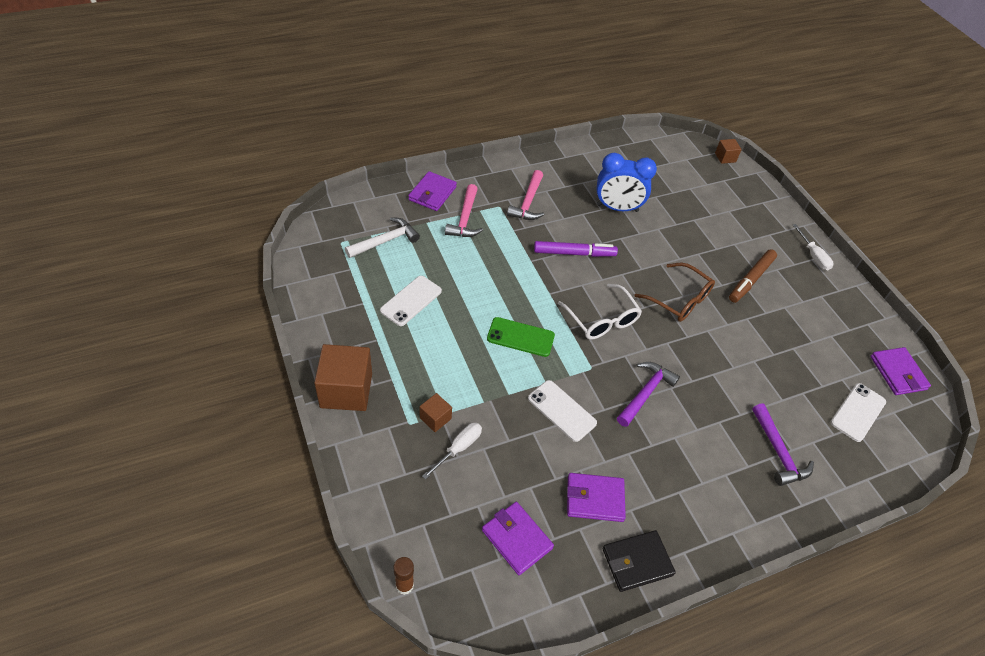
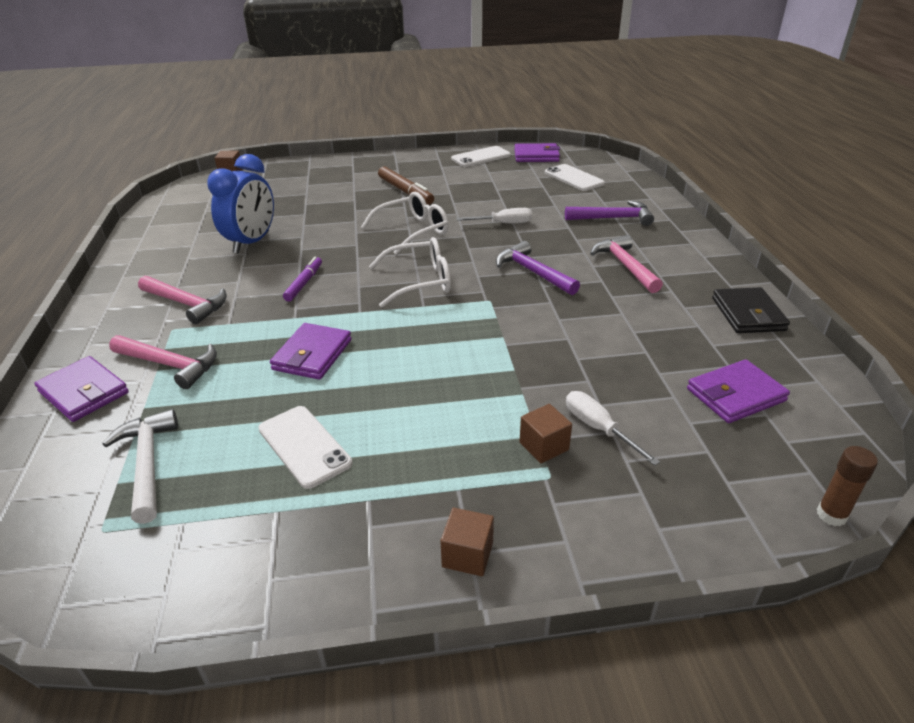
camera: 70 degrees left, 15 degrees down
(346, 390) = (467, 555): brown cube -> brown cube, size x0.49
(520, 337) = (423, 346): green phone -> none
(562, 410) = (548, 331): white phone -> white phone (481, 157)
(574, 253) = (304, 283): purple marker -> purple marker, size x0.66
(595, 499) = (672, 328): purple wallet -> purple wallet (312, 355)
(679, 299) = (412, 231): brown glasses -> white glasses
(685, 463) = (625, 266): none -> pink hammer
(813, 256) = (392, 160): white screwdriver -> white screwdriver (503, 223)

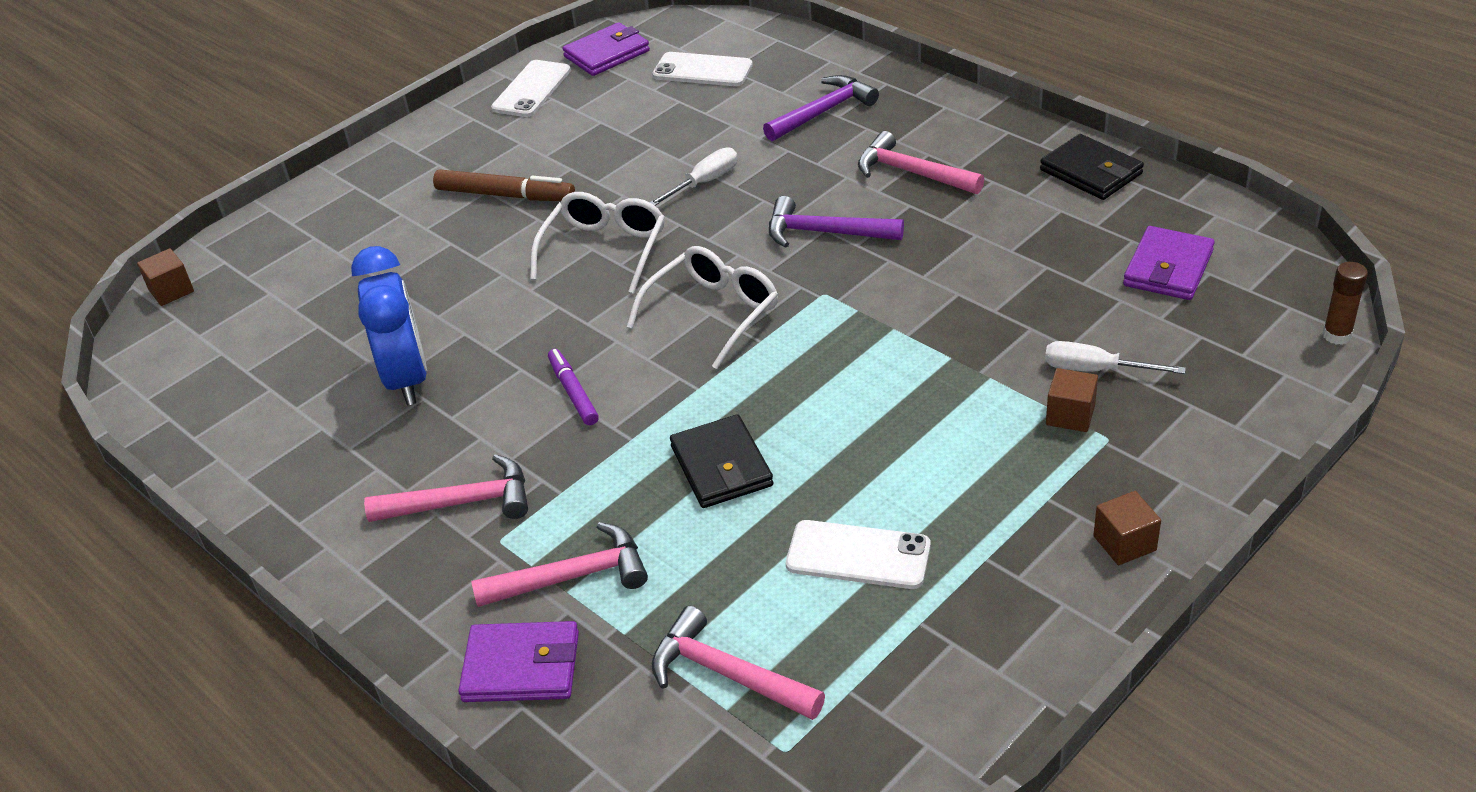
camera: 35 degrees left, 5 degrees up
(147, 463) = (727, 674): white hammer -> pink hammer
(312, 355) = (721, 466): purple wallet -> black wallet

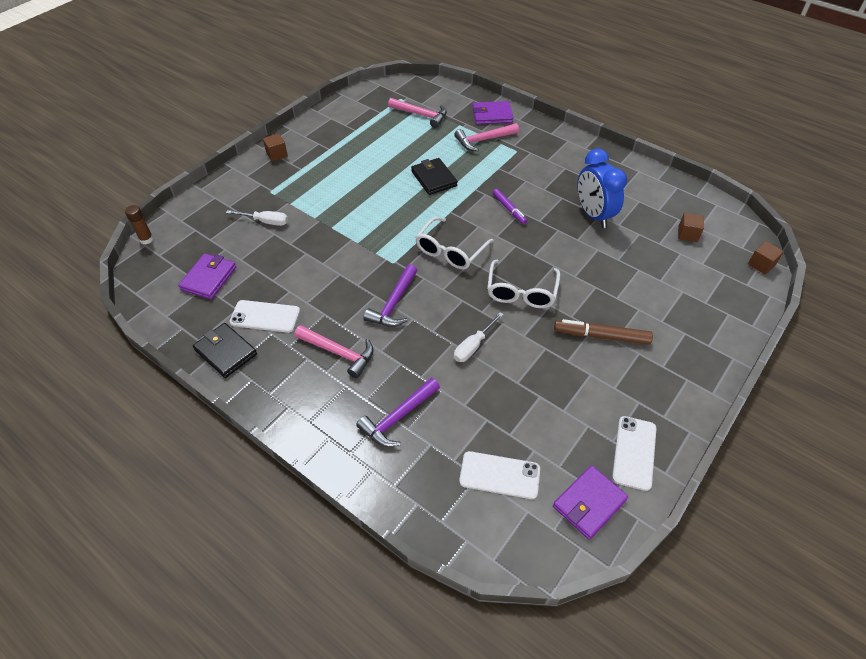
camera: 170 degrees right, 10 degrees up
(462, 502) = (538, 164): pink hammer -> none
(824, 233) = (394, 304): purple hammer -> purple hammer turned 105 degrees clockwise
(858, 555) = (377, 149): white phone -> white phone (265, 316)
(1070, 415) = (283, 201): brown cube -> brown cube (687, 234)

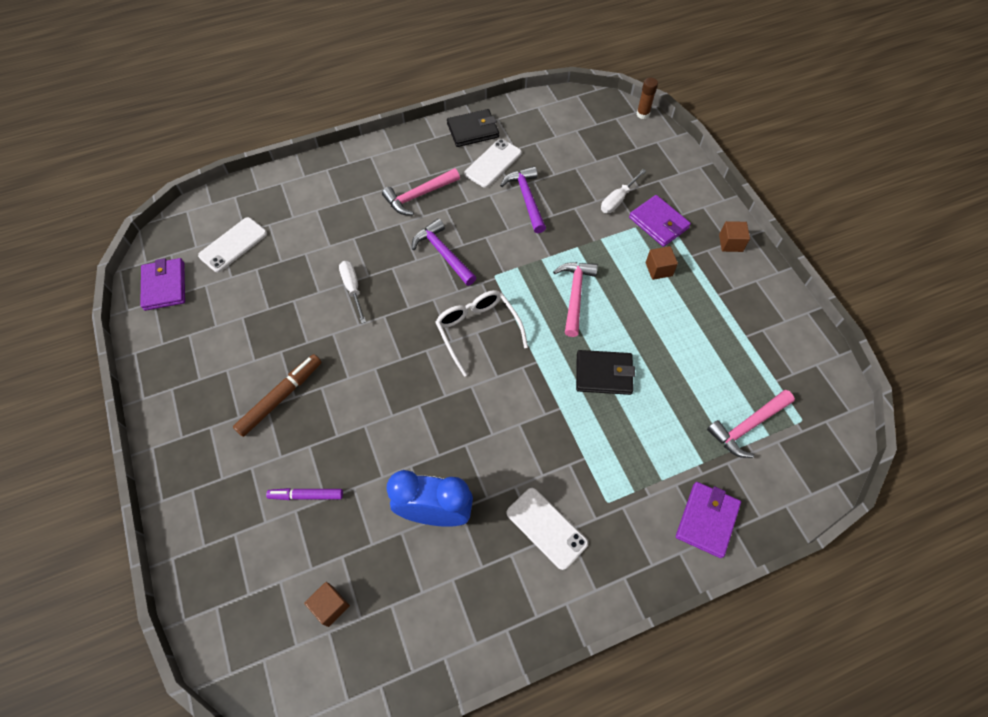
camera: 120 degrees right, 10 degrees up
(209, 278) = (564, 141): purple wallet -> purple wallet (658, 223)
(398, 418) = (330, 207): purple hammer -> purple hammer (526, 198)
(483, 140) = (652, 473): pink hammer -> pink hammer (575, 295)
(509, 209) = (503, 423): purple marker -> purple marker (306, 495)
(521, 291) = (381, 362): white glasses -> none
(634, 452) = (167, 342): white phone -> white phone (546, 528)
(761, 264) = (224, 656): brown cube -> brown cube (658, 269)

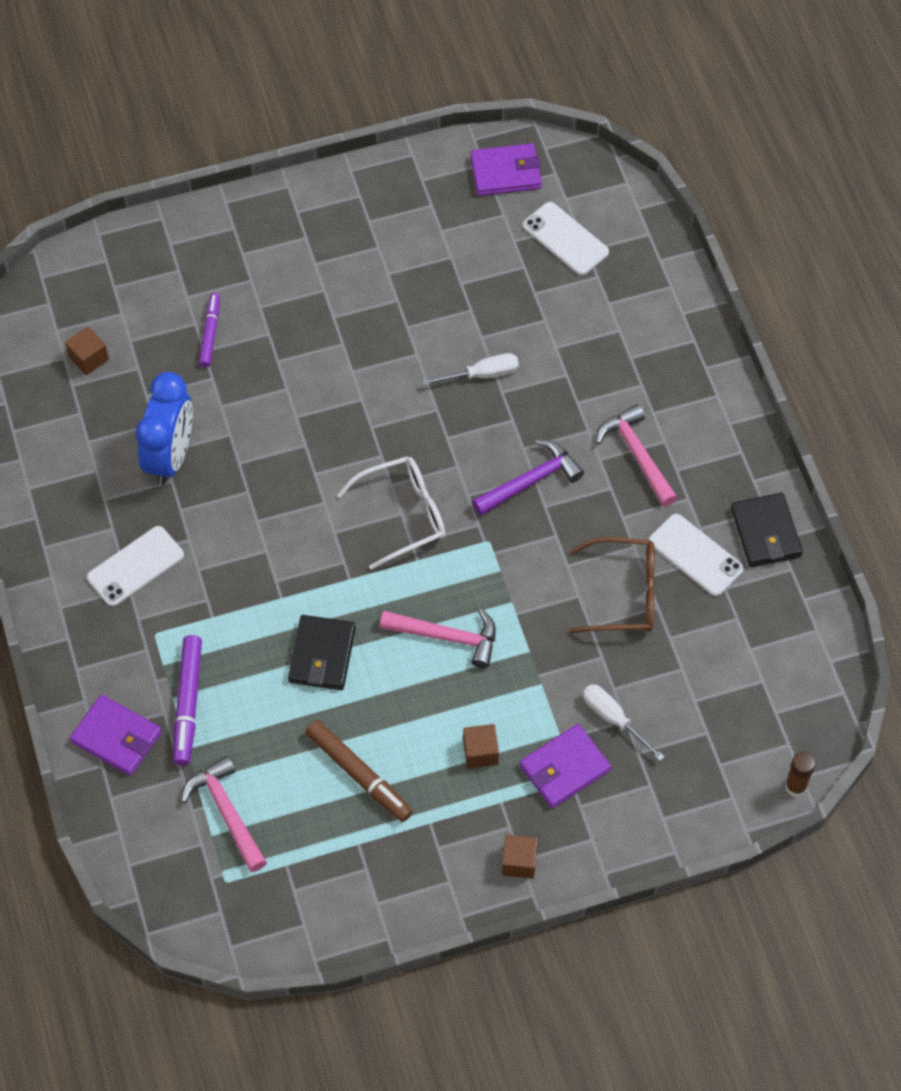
camera: 95 degrees right, 0 degrees up
(280, 397) = (334, 303): brown marker -> brown marker (358, 775)
(526, 198) = (623, 594): purple hammer -> brown glasses
(664, 467) = (188, 703): none -> purple marker

